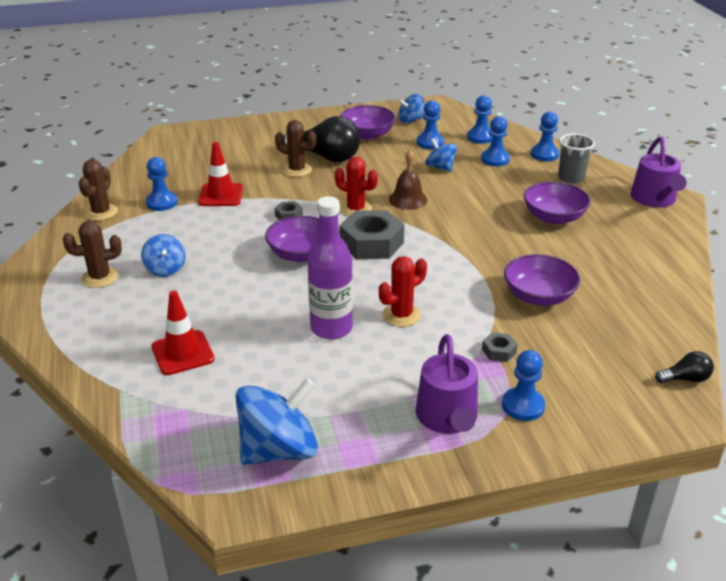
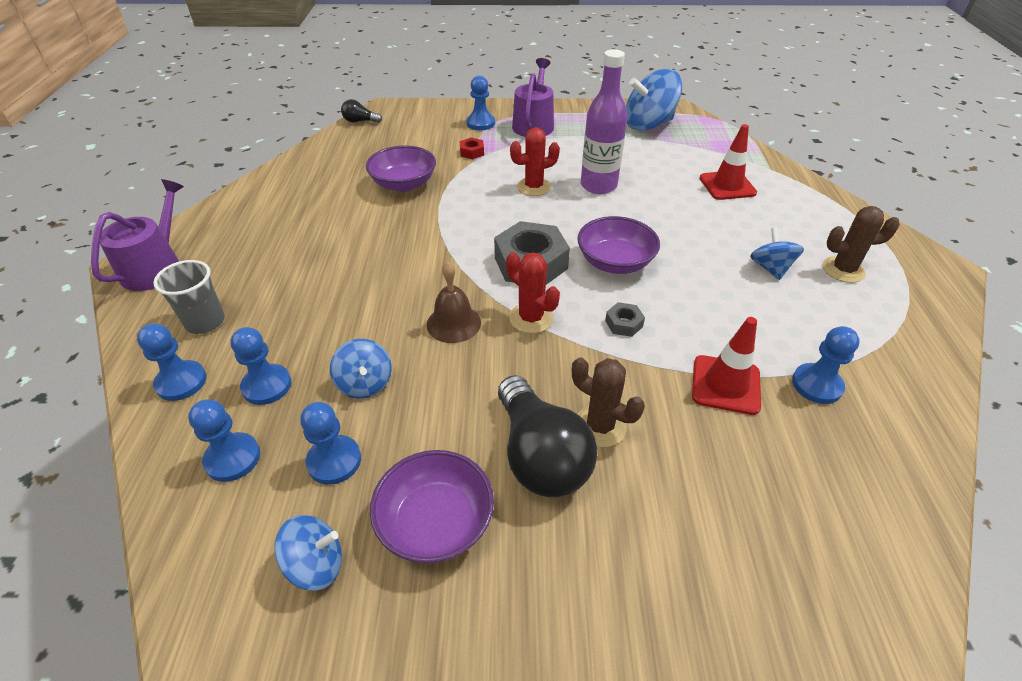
camera: 165 degrees left, 10 degrees up
(101, 212) = (905, 381): brown cactus -> none
(326, 157) = (540, 456): black light bulb -> black light bulb turned 150 degrees counterclockwise
(499, 351) = (472, 152): grey nut -> red nut
(554, 217) = (300, 262): purple bowl -> none

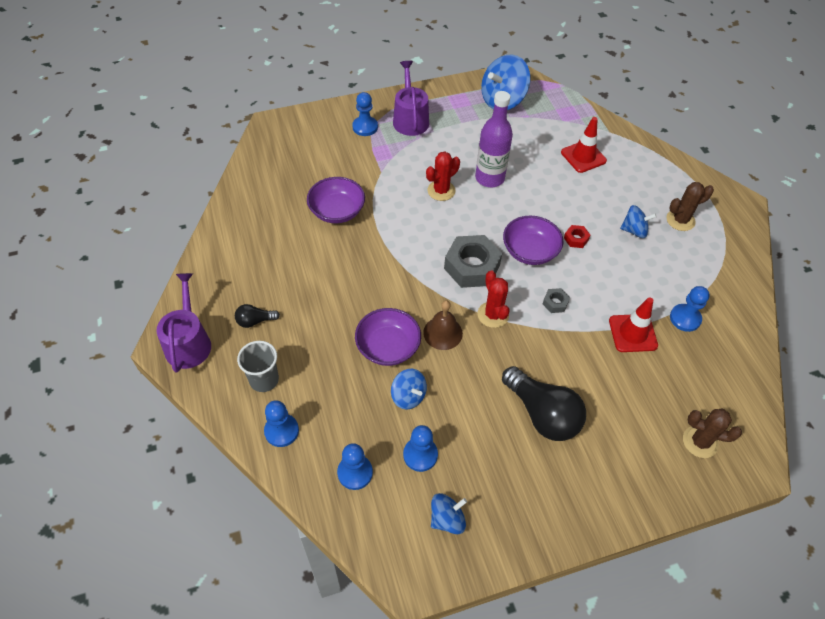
camera: 20 degrees left, 10 degrees up
(267, 386) = (343, 416): blue pawn -> none
(360, 121) = (258, 146): black light bulb -> black light bulb (255, 321)
(436, 522) = (501, 474): purple bowl -> purple bowl (388, 347)
(472, 152) = (374, 163): red nut -> red nut (576, 239)
(531, 318) = (493, 315): red cactus -> red cactus turned 45 degrees clockwise
(600, 426) = (569, 384): brown cactus -> brown cactus (700, 442)
(770, 268) = (634, 230): blue spinning top -> blue spinning top turned 120 degrees clockwise

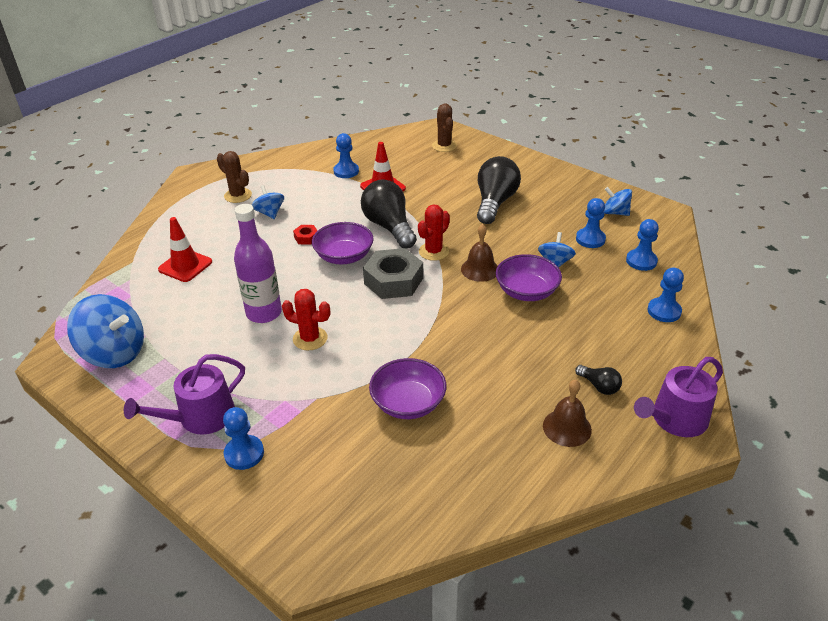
camera: 120 degrees left, 15 degrees down
(242, 278) = (567, 427): none -> brown bell
(264, 380) = (641, 345): grey cup -> none
(555, 303) = (389, 227): grey nut -> black light bulb

